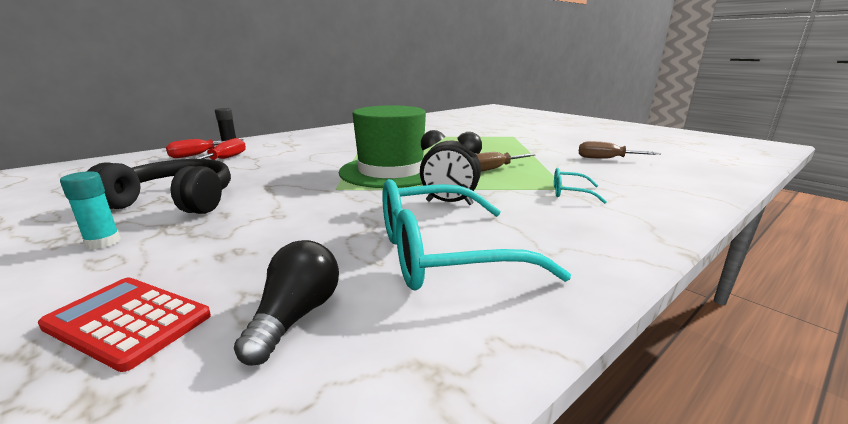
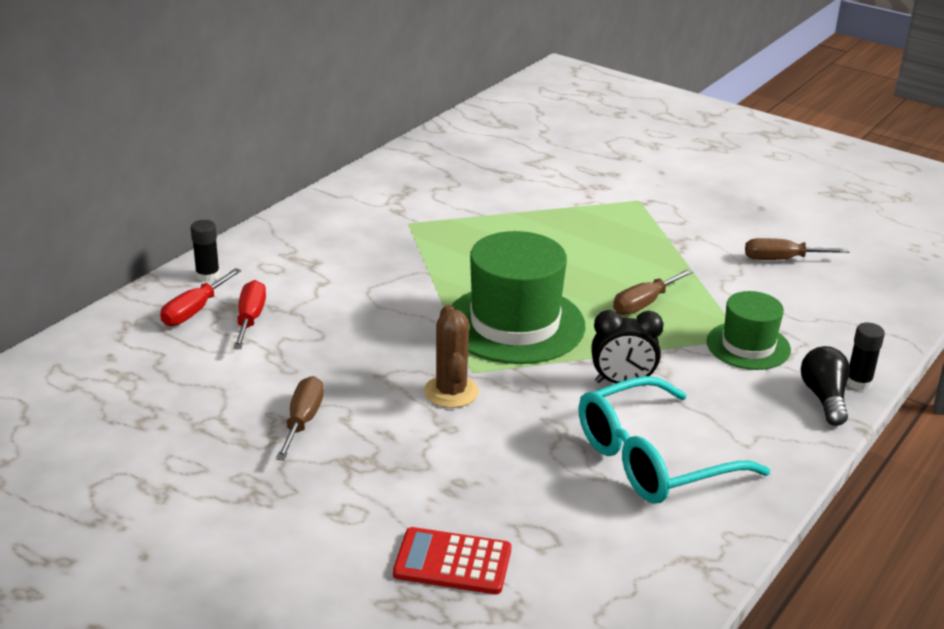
camera: 15 degrees left, 10 degrees up
(103, 242) = (311, 492): turquoise glue stick -> none
(175, 201) = (303, 421): black headphones -> brown screwdriver
(296, 316) = (576, 538): black light bulb -> black light bulb (824, 398)
(306, 197) = (451, 392): none -> brown cactus
(570, 192) = (748, 346): turquoise glasses -> green hat
(677, 220) = (858, 382): none -> black glue stick

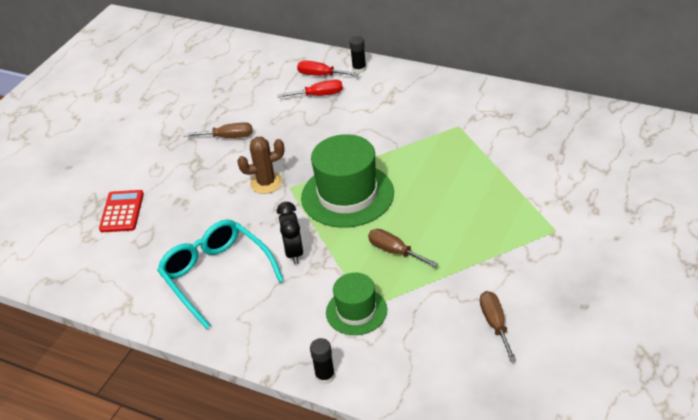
camera: 85 degrees right, 10 degrees up
(824, 398) = (300, 356): black light bulb -> none

